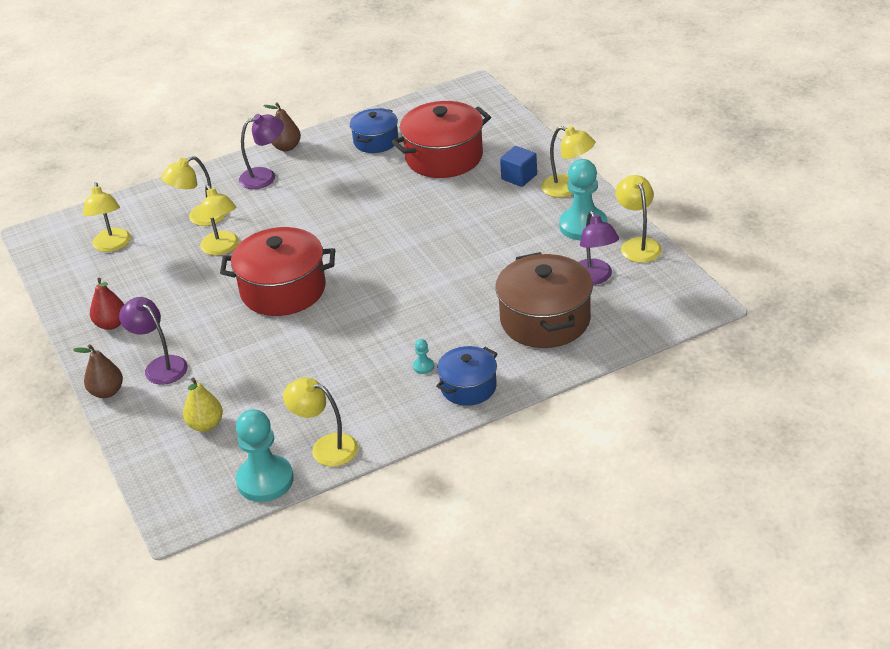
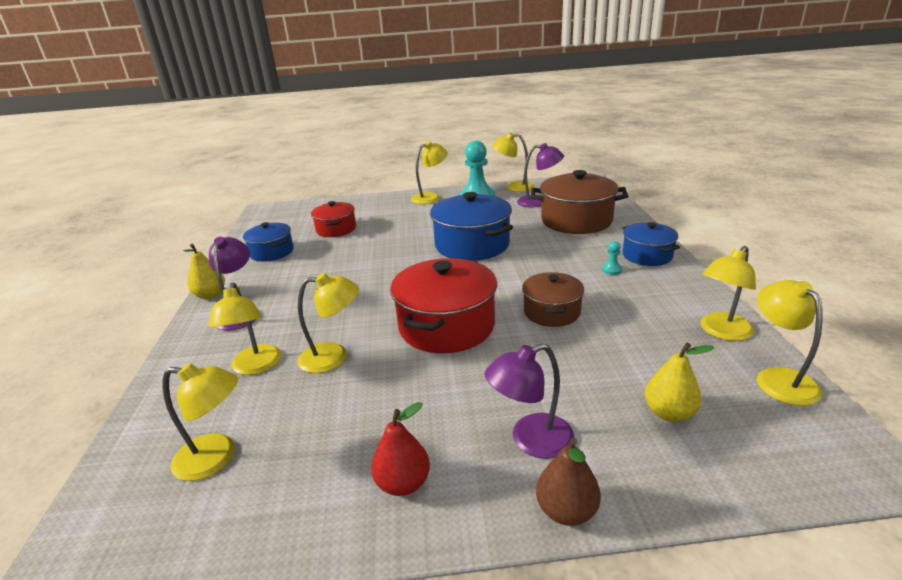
camera: 70 degrees left, 10 degrees down
(265, 480) = (778, 378): turquoise pawn -> yellow lamp
(286, 147) = (210, 295): brown pear -> yellow pear
(325, 342) = (551, 312): none -> brown pot
(444, 157) = (336, 229): red pot -> red pot, size x0.59
(444, 260) = (472, 245): none -> blue pot
(519, 177) = (397, 209): blue cube -> none

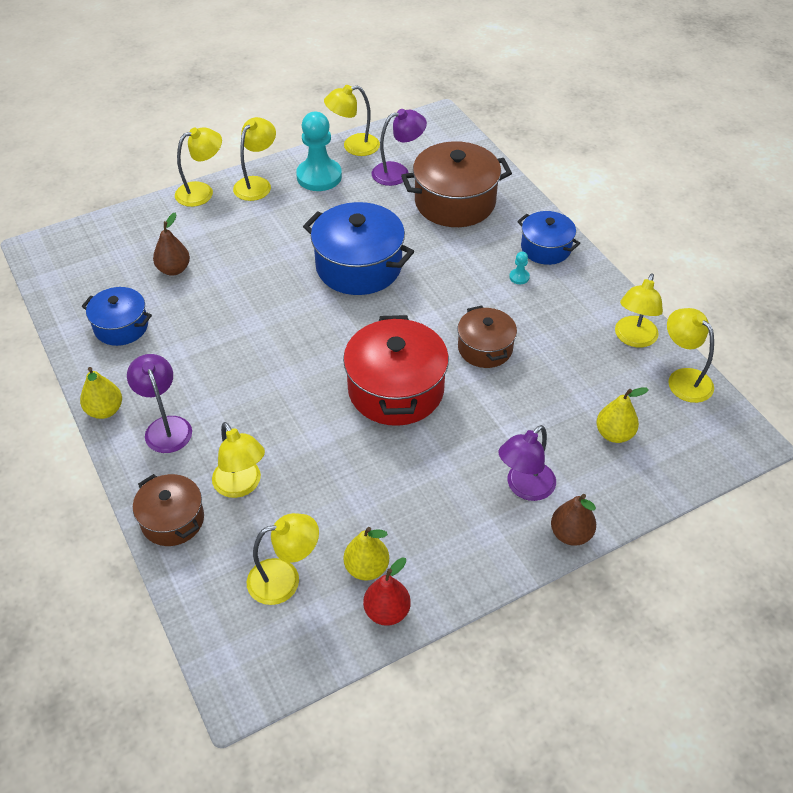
camera: 25 degrees left, 20 degrees up
(177, 378) = (172, 520): none -> brown pot
(302, 473) = (366, 568): none -> yellow pear
(333, 357) = (310, 454): yellow lamp -> yellow lamp (202, 192)
(336, 229) = (174, 269): red pot -> brown pear
(403, 483) = (449, 551): red pear -> red pear (387, 611)

